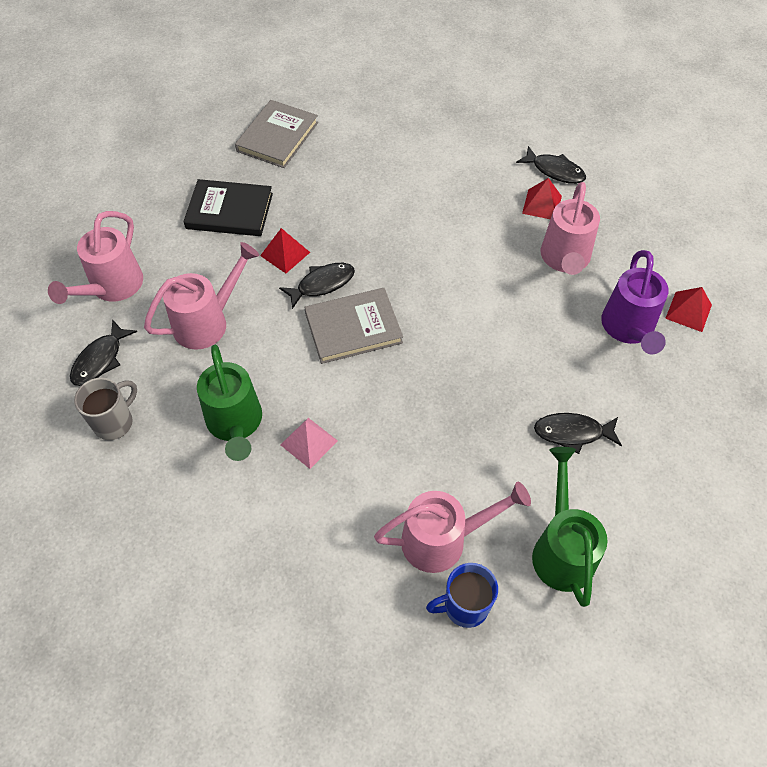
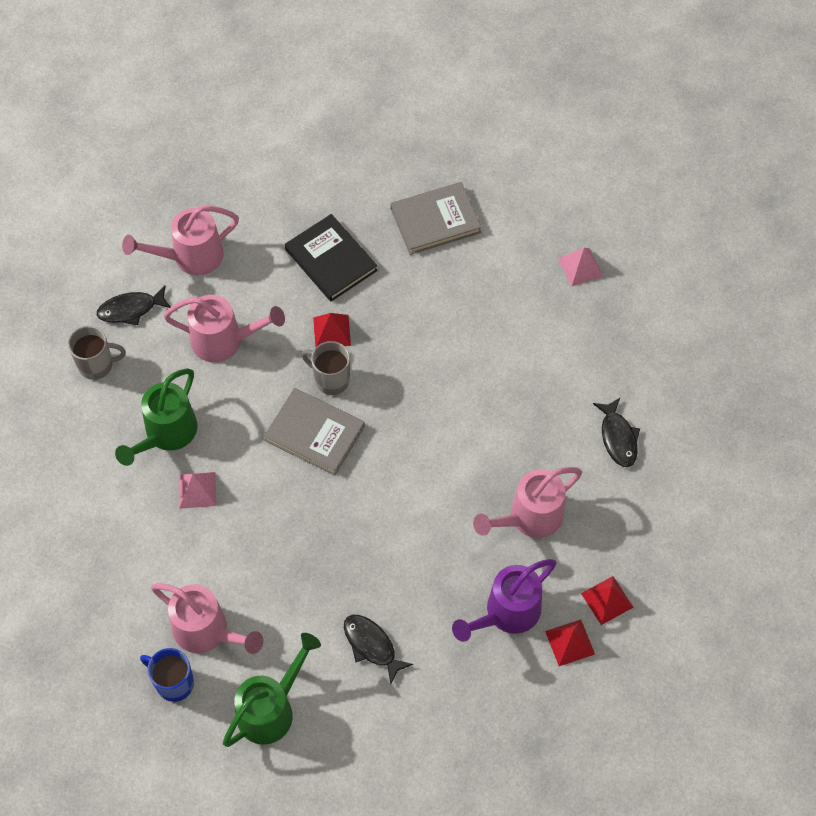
camera: 45 degrees right, 5 degrees up
(322, 284) = (331, 379): black fish -> grey mug
(407, 97) = (580, 267): none -> pink pyramid
(542, 204) = (570, 457): red pyramid -> red pyramid (607, 600)

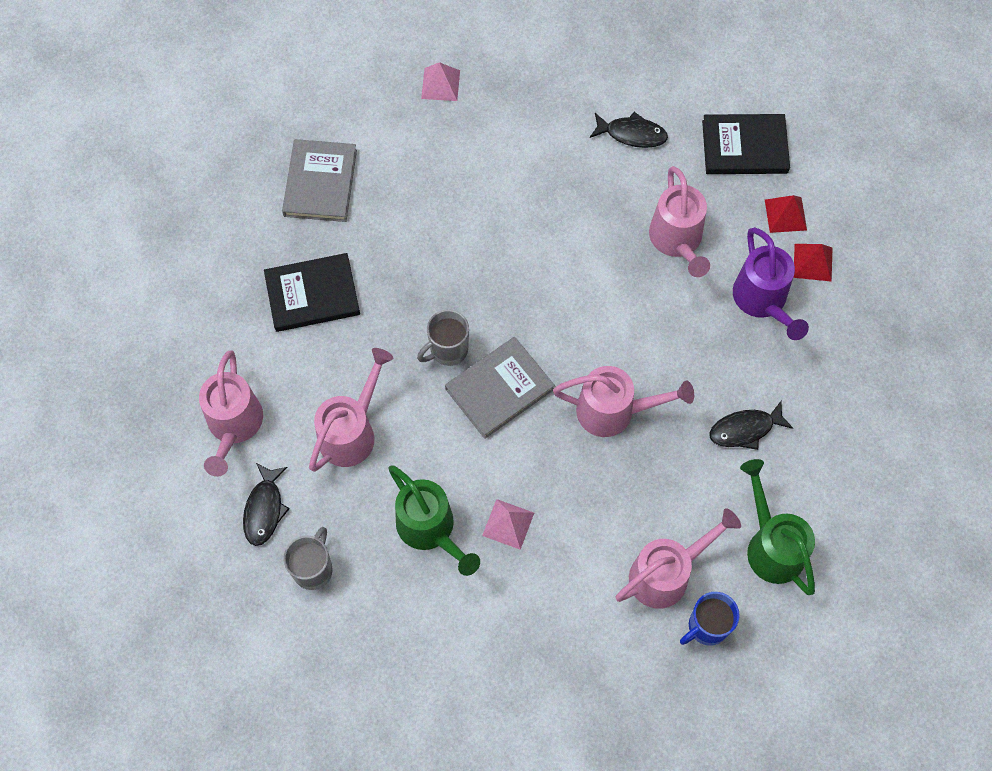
camera: 65 degrees left, 5 degrees up
(332, 331) = (394, 327): red pyramid -> none
(337, 531) = (614, 411): none -> pink watering can
(659, 537) = (744, 147): none -> black book

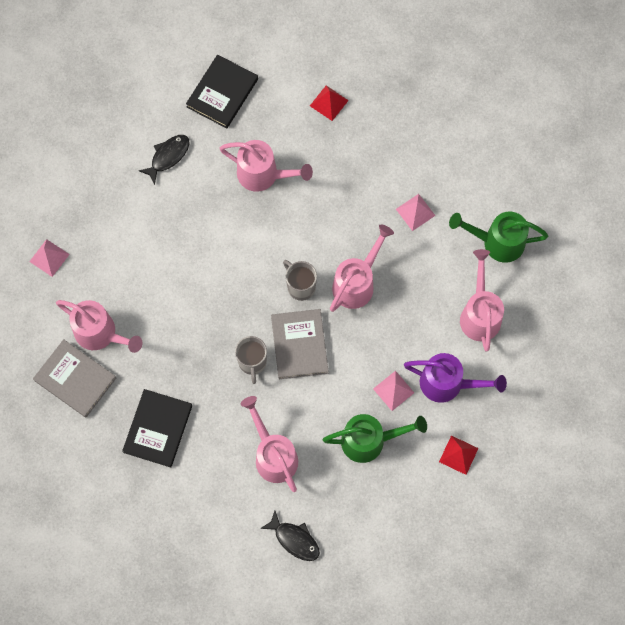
camera: 60 degrees left, 5 degrees up
(234, 426) = (223, 530): pink watering can -> pink watering can (101, 334)
(313, 569) = (353, 529): grey mug -> grey mug (300, 286)
(707, 626) = (525, 310): blue mug -> none
(745, 429) = (415, 212): black fish -> pink pyramid
(762, 301) = (337, 149): purple watering can -> purple watering can (448, 384)
(785, 214) = (286, 98): red pyramid -> red pyramid (458, 455)

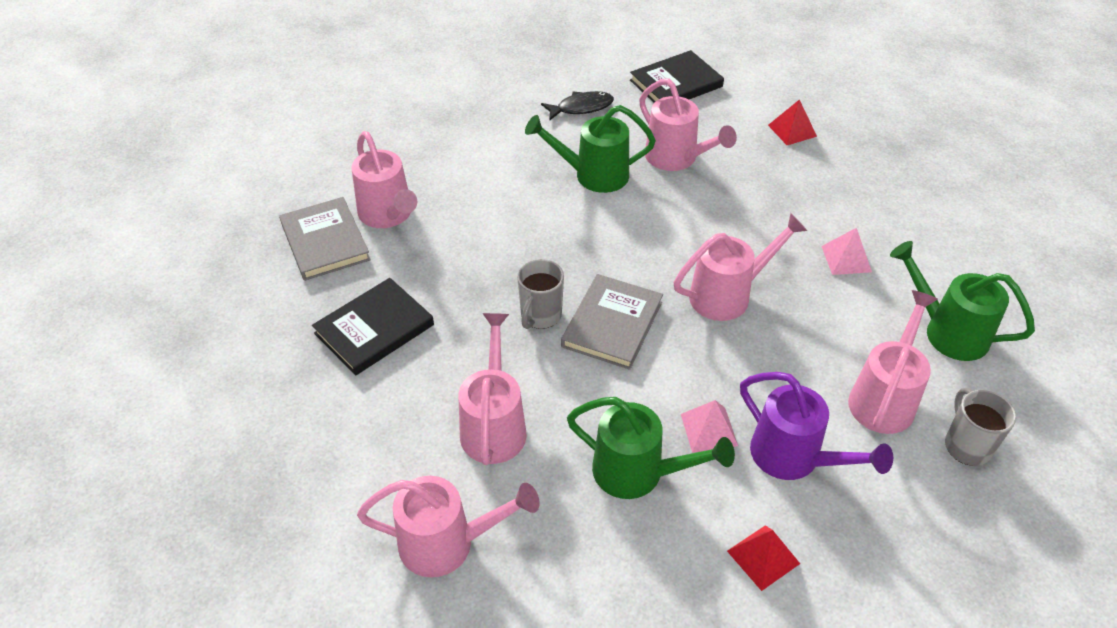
camera: 30 degrees right, 25 degrees down
(49, 258) = (392, 135): pink pyramid -> none
(215, 222) = (593, 175): none -> green watering can
(294, 539) = (448, 543): black fish -> pink watering can
(300, 286) = (653, 269): grey mug -> grey mug (966, 446)

